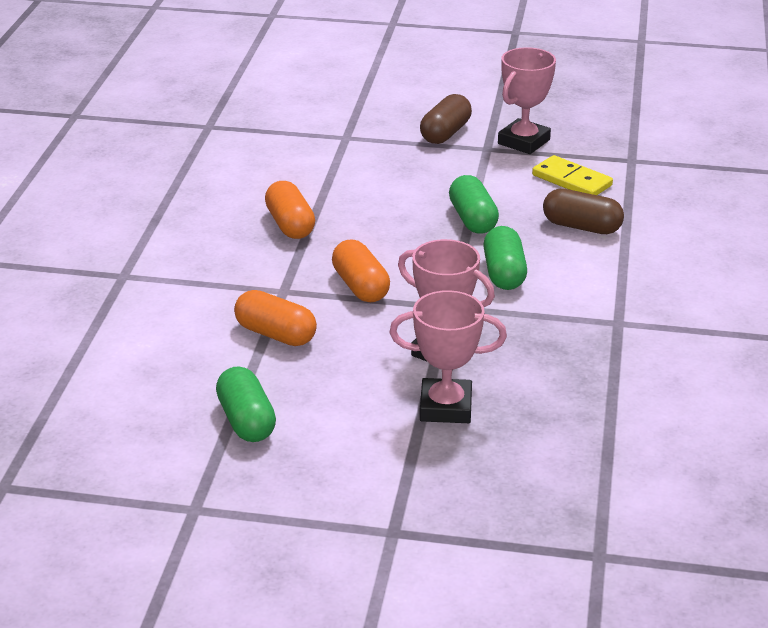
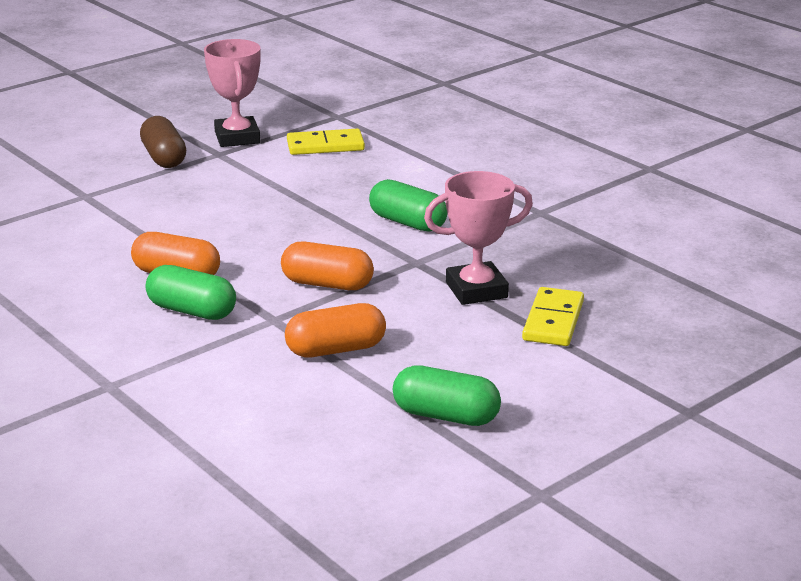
camera: 50 degrees left, 5 degrees down
(445, 407) = (553, 321): pink trophy -> yellow domino
(472, 219) = (311, 201): green capsule -> green capsule (192, 311)
(581, 227) = (395, 170): brown capsule -> none

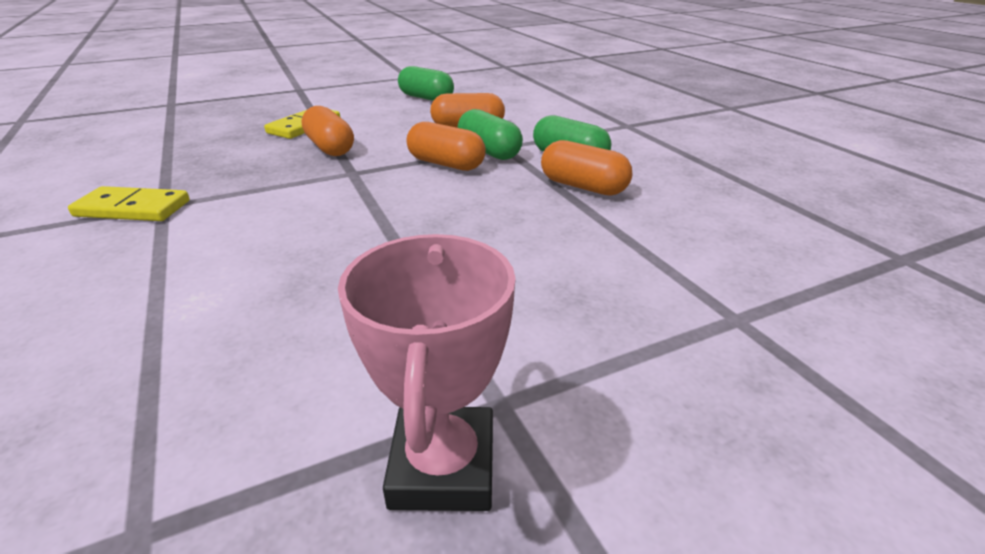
camera: 165 degrees left, 5 degrees up
(164, 158) = (615, 409): brown capsule -> none
(325, 146) = (280, 390): yellow domino -> yellow domino (132, 209)
(407, 222) = (315, 211): green capsule -> green capsule (489, 151)
(476, 290) = (330, 147): pink trophy -> orange capsule

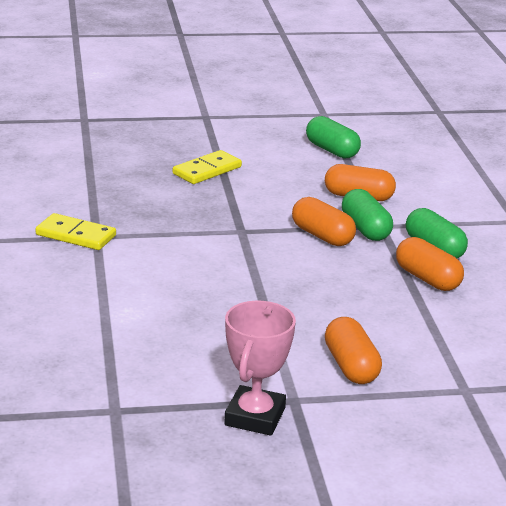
camera: 15 degrees right, 5 degrees down
(330, 147) = (227, 200): orange capsule -> orange capsule (351, 366)

